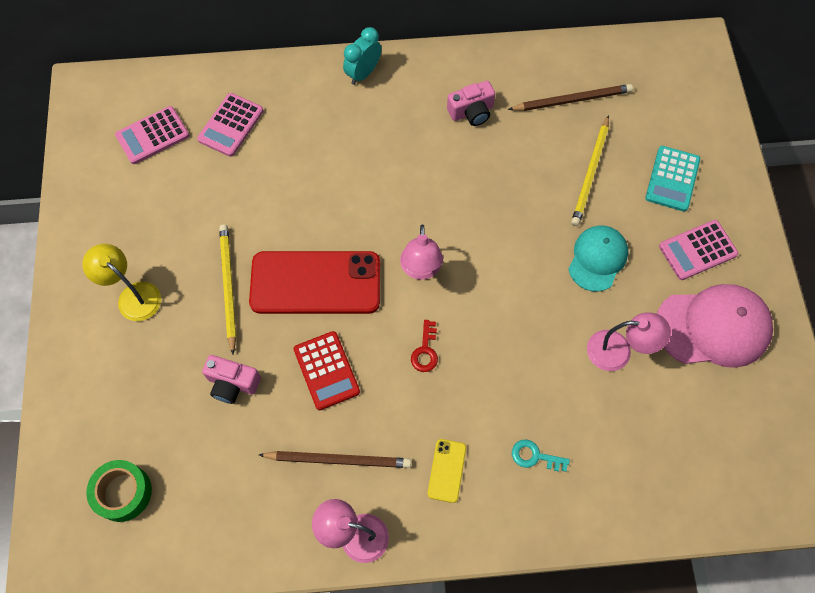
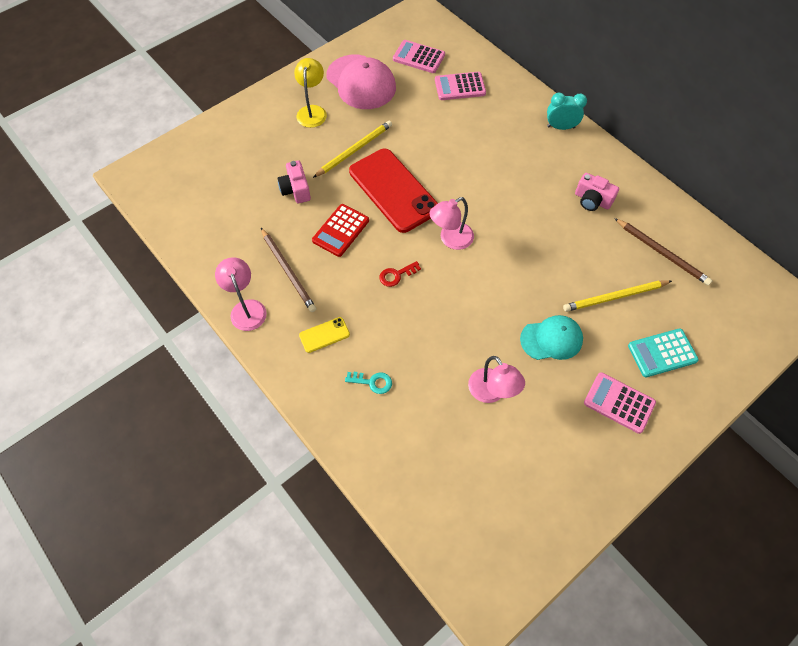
camera: 55 degrees right, 5 degrees down
(123, 492) = (194, 180): green tape -> none
(535, 456) = (372, 382): turquoise key -> turquoise key turned 120 degrees clockwise
(713, 327) = (565, 448): pink cap -> pink cap (361, 82)

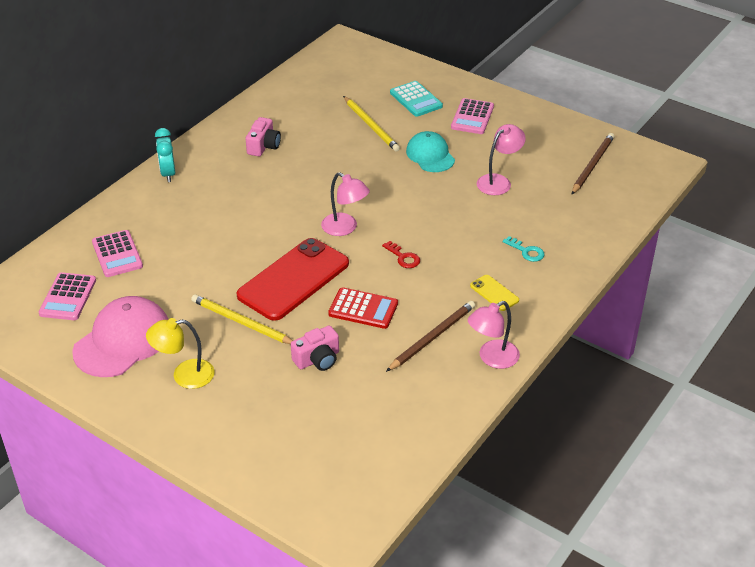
camera: 105 degrees left, 20 degrees down
(372, 382) = (526, 251): turquoise key -> turquoise key turned 135 degrees clockwise
(662, 253) = (313, 104): brown pencil -> brown pencil (592, 165)

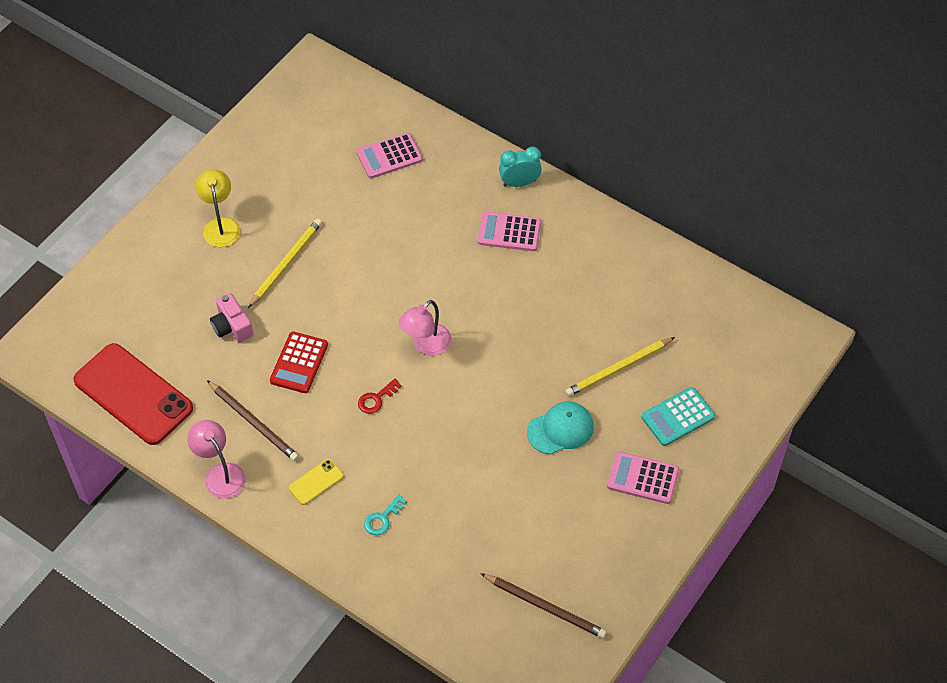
camera: 90 degrees right, 15 degrees up
(68, 297) = (329, 127): pink calculator -> pink calculator (509, 232)
(123, 341) = (268, 175): pink cap -> none
(264, 146) = (573, 264): pink camera -> none
(293, 279) = (346, 302): red phone -> red phone (133, 394)
(498, 181) = (510, 499): pink lamp -> none

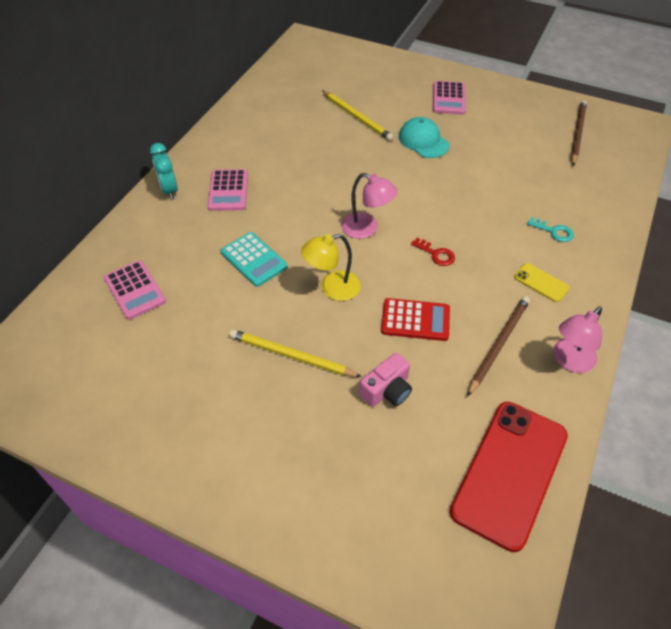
camera: 100 degrees left, 5 degrees down
(220, 225) = (245, 435): yellow lamp -> yellow lamp (332, 288)
(678, 417) = (390, 87): turquoise calculator -> turquoise calculator (254, 260)

